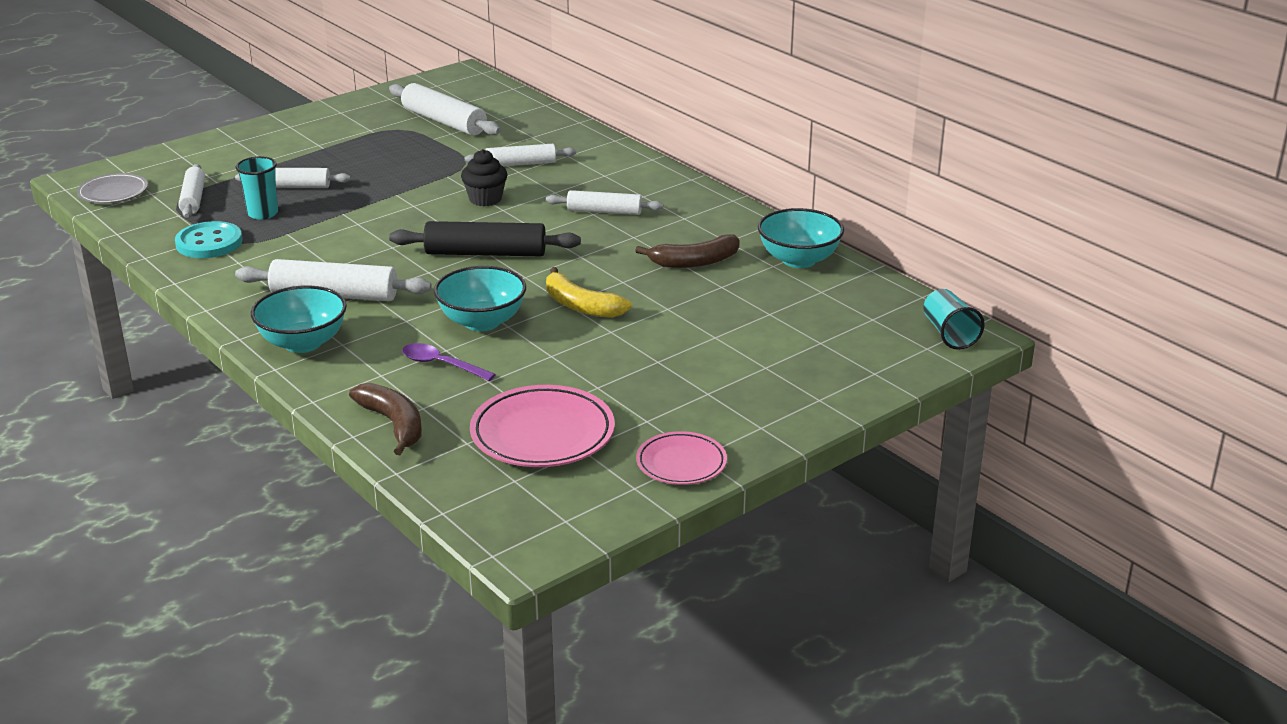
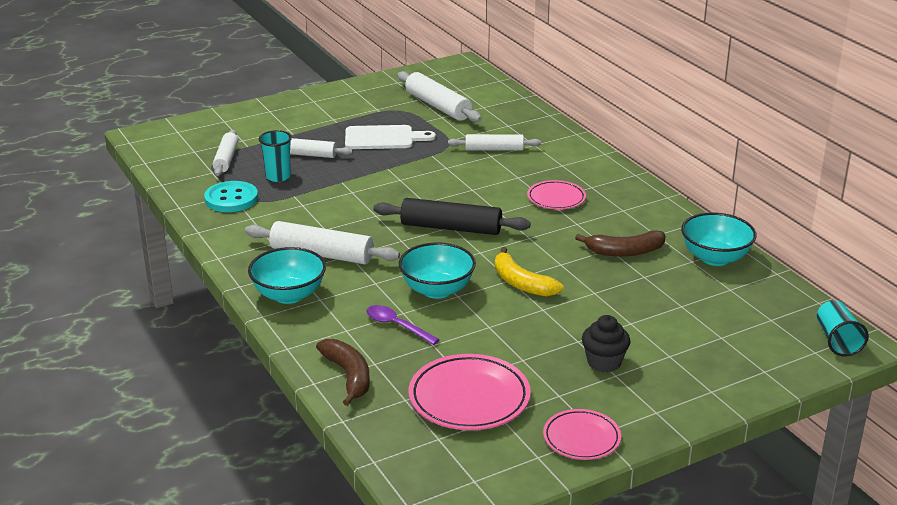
camera: 10 degrees right, 0 degrees up
(113, 193) = (165, 148): grey plate -> none
(384, 161) = (383, 138): none -> white cutting board
(485, 199) = (459, 179): black cupcake -> black cupcake (604, 362)
(604, 211) = (556, 198): white rolling pin -> pink plate

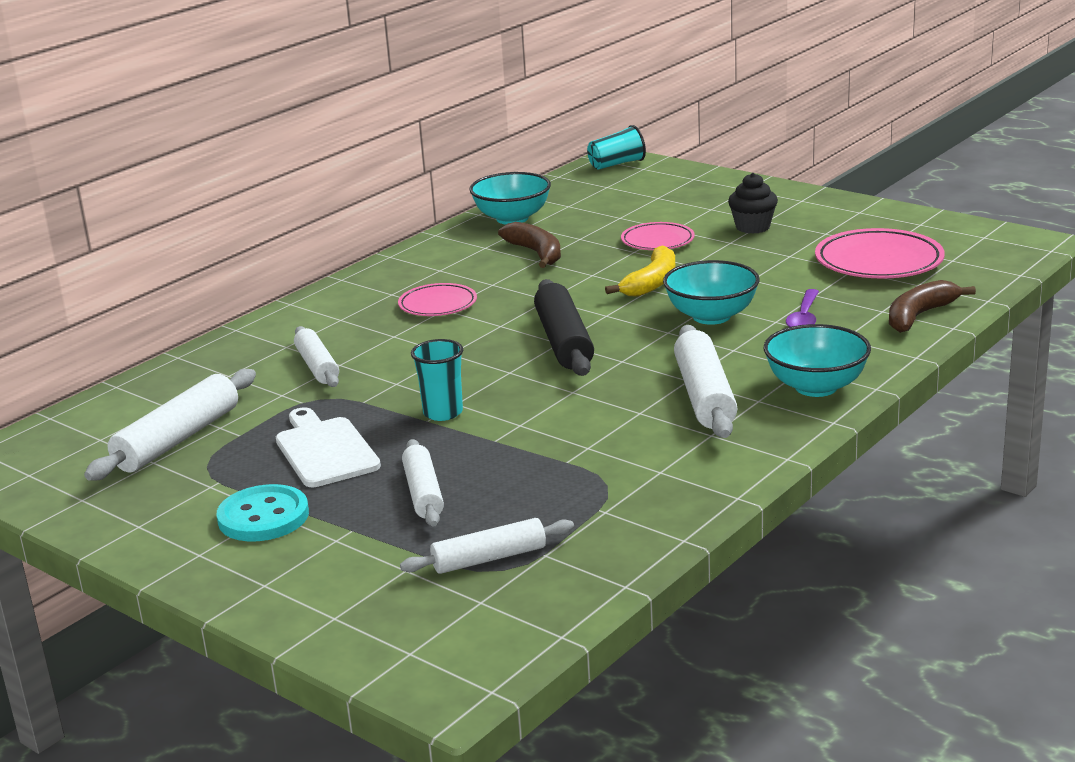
camera: 110 degrees left, 5 degrees down
(231, 199) = (619, 506): turquoise button -> turquoise button (263, 517)
(278, 176) = (517, 492): turquoise cup -> turquoise cup (443, 413)
(581, 438) = (874, 215): pink plate -> pink plate (657, 241)

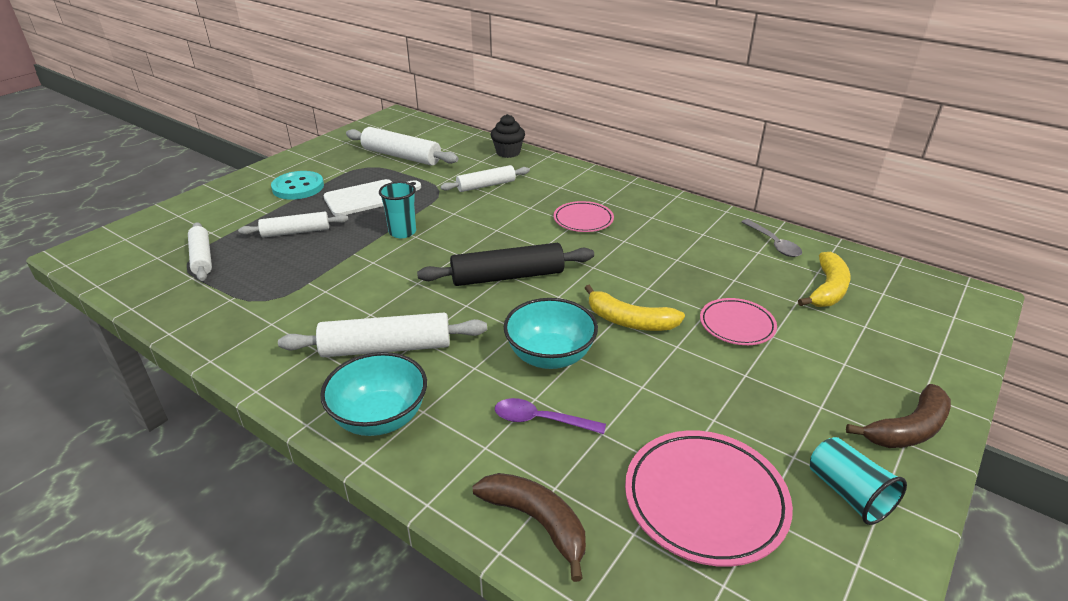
camera: 85 degrees right, 10 degrees up
(512, 218) = (773, 243): turquoise bowl -> grey spoon
(536, 253) = (693, 258): brown banana -> brown banana (908, 429)
(600, 204) = (827, 289): none -> yellow banana
(616, 164) = (956, 299): turquoise cup -> turquoise cup (848, 493)
(752, 227) = (795, 394): black cupcake -> black cupcake (508, 152)

